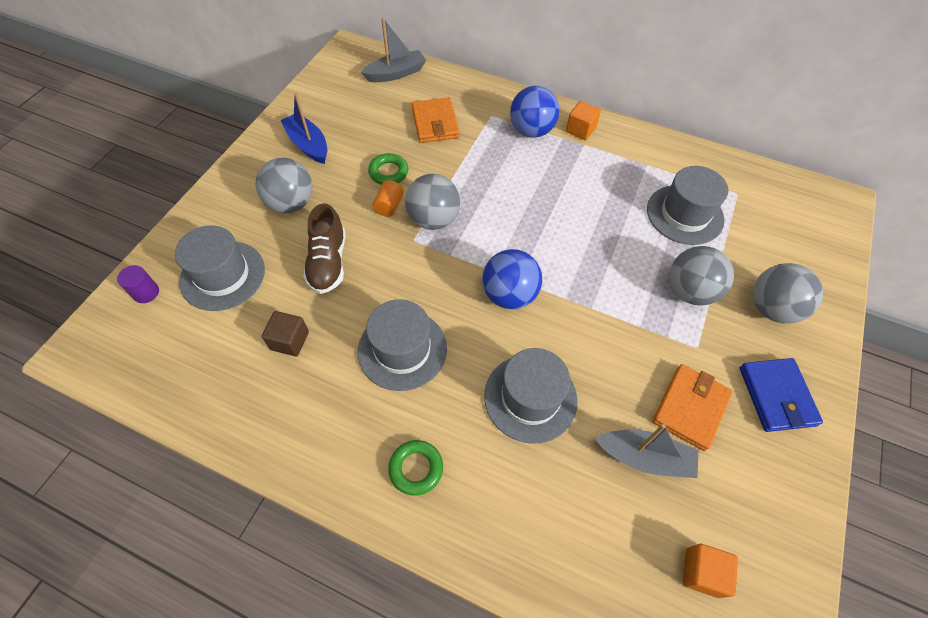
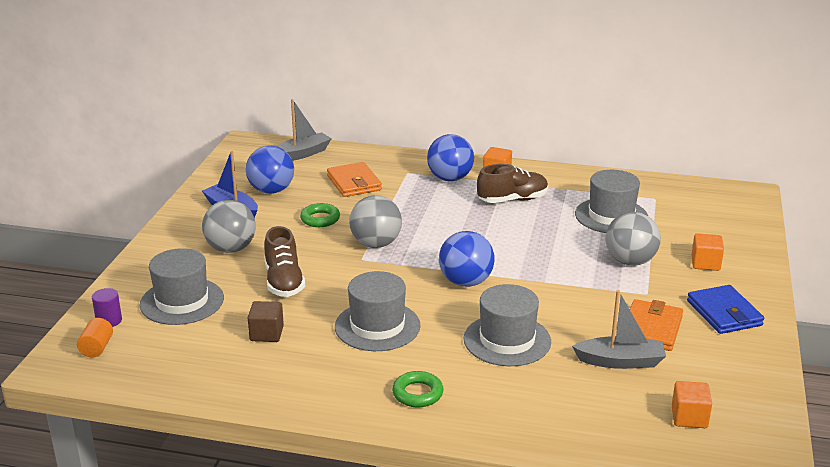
camera: 10 degrees left, 30 degrees down
(353, 123) = (271, 191): none -> blue ball
(389, 206) = (329, 240): orange cylinder -> orange cylinder (97, 348)
(587, 173) = (512, 200): none -> brown shoe
(771, 308) = (705, 263): grey ball -> orange cube

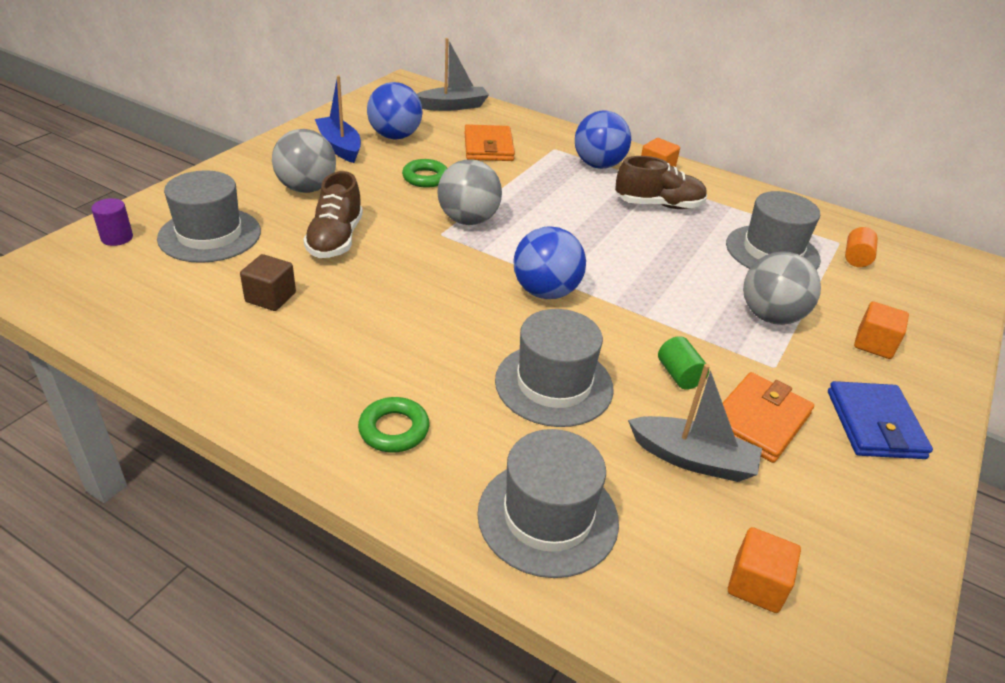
camera: 15 degrees right, 10 degrees up
(97, 348) = (77, 266): orange cylinder -> orange cylinder (856, 258)
(377, 326) = (404, 322): grey hat -> grey hat (548, 517)
(587, 314) = (679, 375): none -> green cylinder

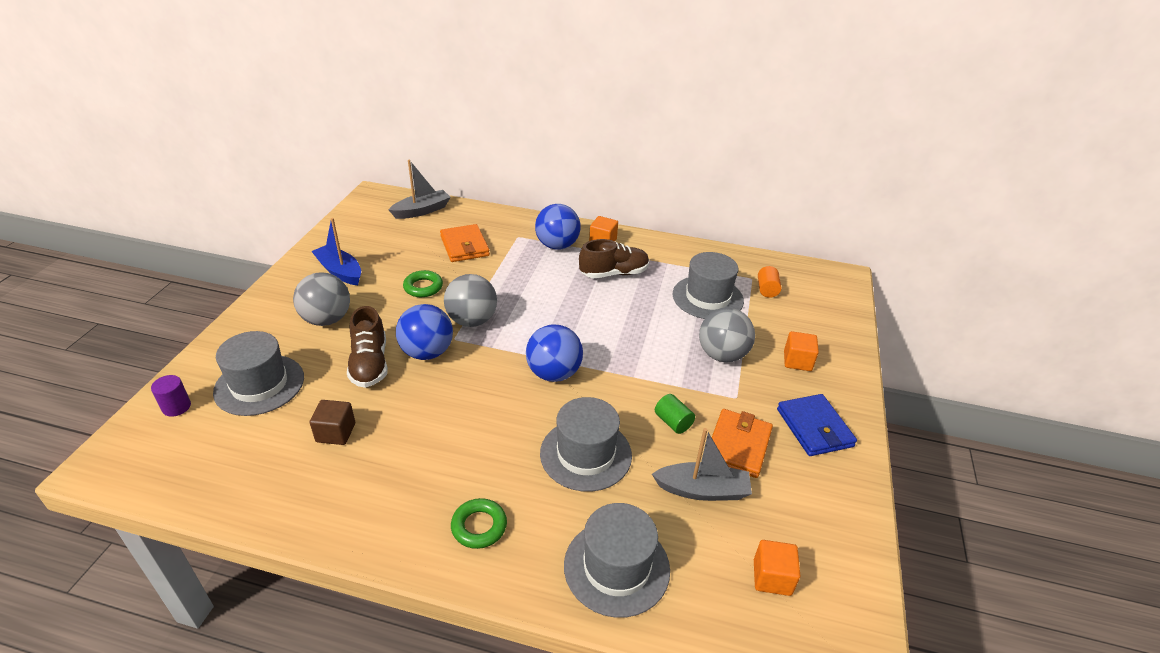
camera: 15 degrees left, 0 degrees up
(395, 136) = (383, 251): blue ball -> blue ball (427, 352)

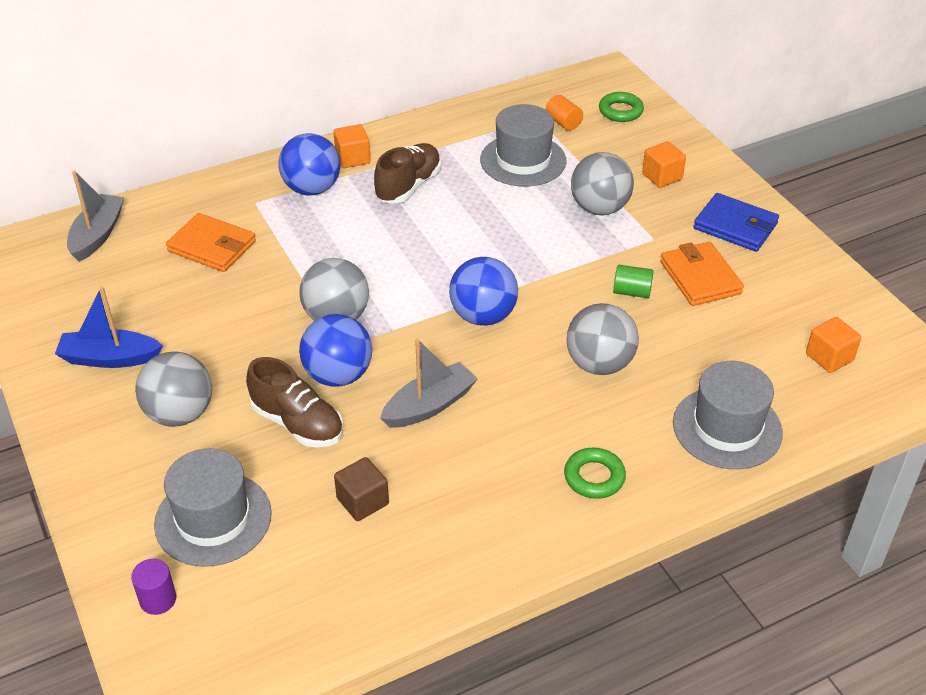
camera: 40 degrees left, 5 degrees up
(423, 287) = (234, 316): green ring -> green ring (620, 111)
(585, 454) = (599, 364): grey hat -> grey ball
(702, 490) = (716, 330): grey boat -> grey boat (429, 405)

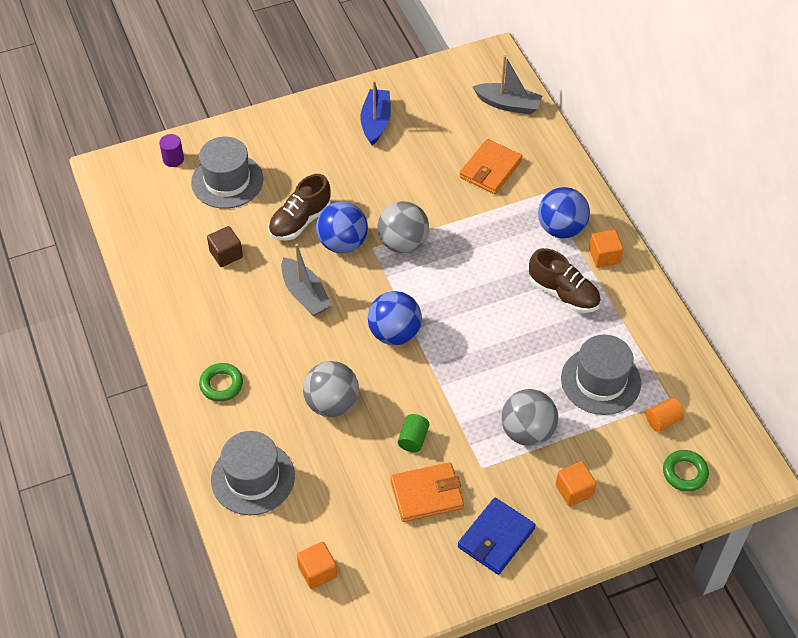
camera: 95 degrees right, 10 degrees up
(180, 414) = (318, 160): grey ball -> none

